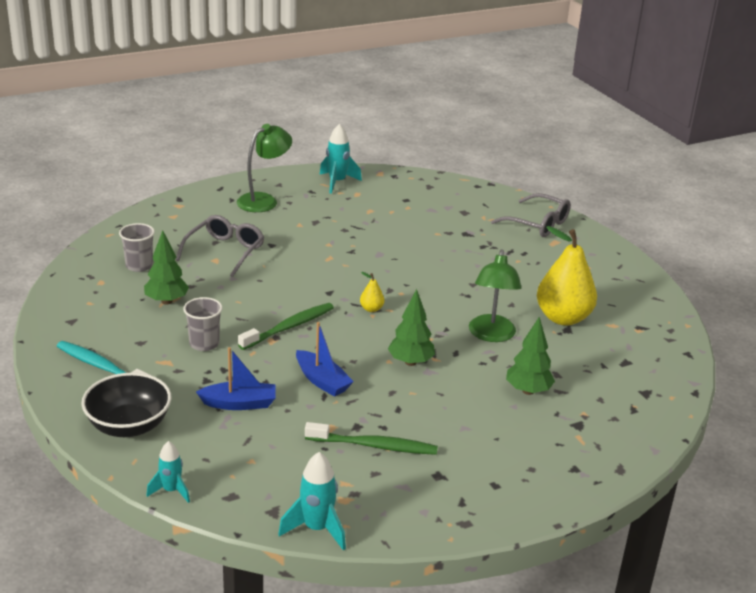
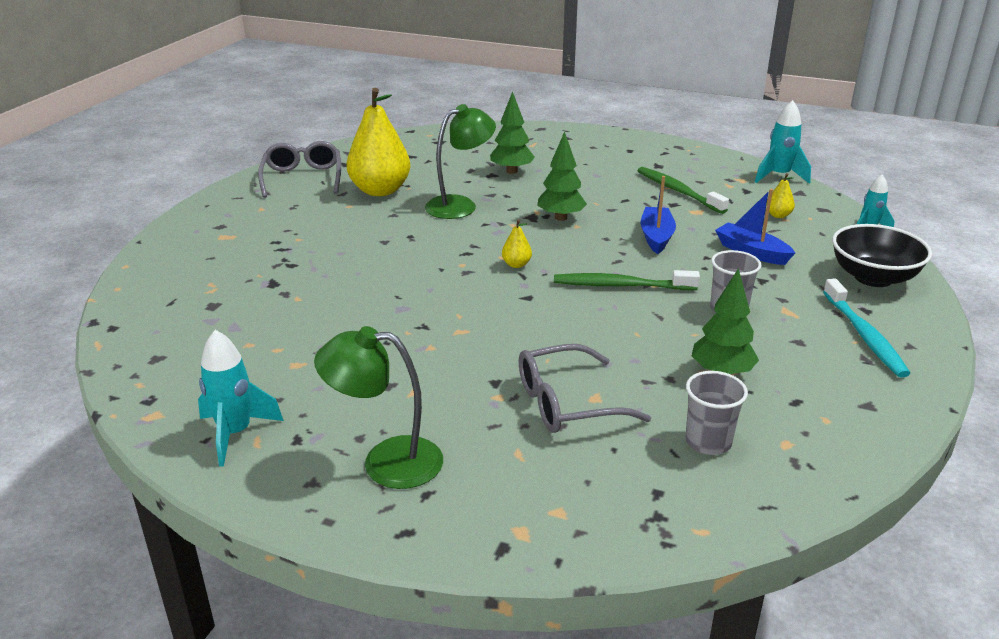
camera: 130 degrees left, 0 degrees up
(261, 462) = (778, 215): none -> yellow pear
(538, 224) = (189, 257): grey glasses -> grey glasses (302, 178)

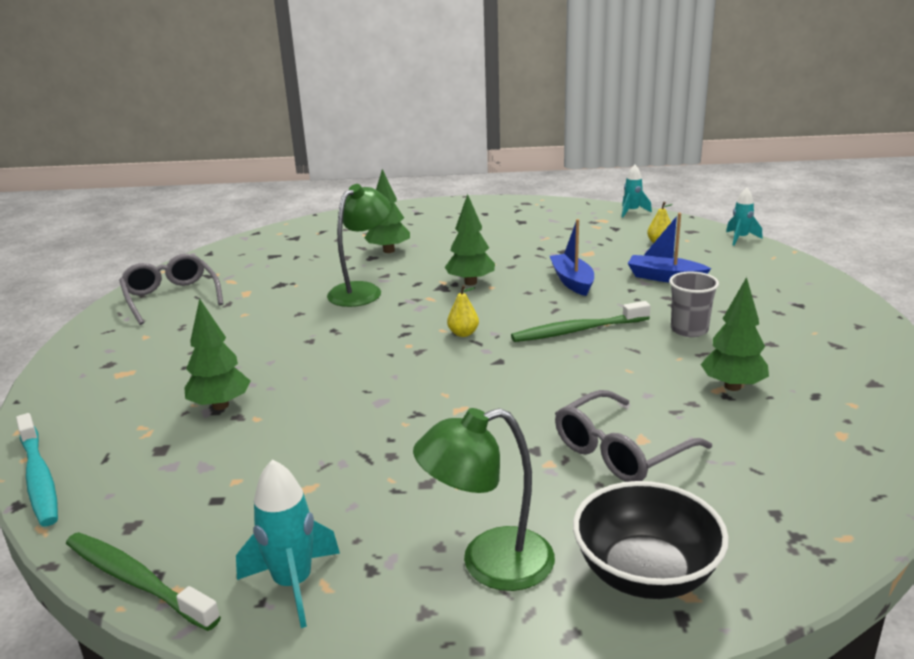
camera: 20 degrees left, 5 degrees down
(278, 281) = (220, 405): none -> green tree
(380, 190) = (267, 293): yellow pear -> none
(678, 191) = (557, 239): green toothbrush -> green toothbrush (136, 581)
(708, 442) = (777, 452): grey cup -> none
(779, 176) = (632, 212): turquoise rocket -> turquoise rocket, size x0.66
(864, 335) = (817, 326): turquoise toothbrush -> turquoise toothbrush (39, 478)
(873, 277) = (780, 277): black bowl -> black bowl (645, 573)

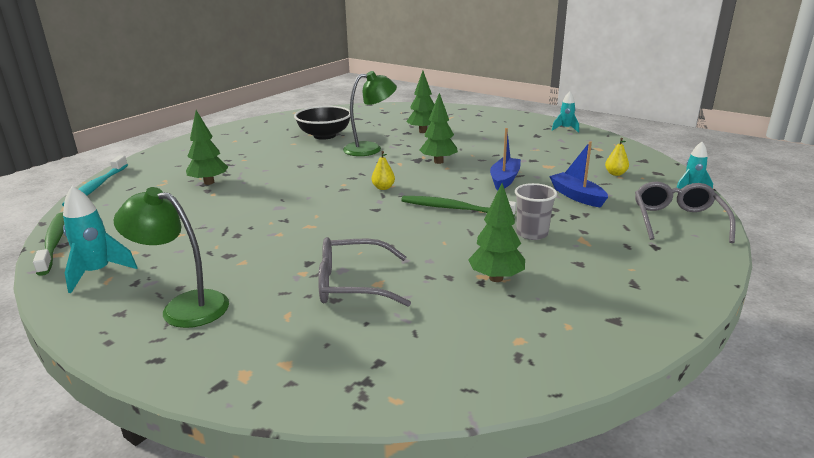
camera: 35 degrees right, 0 degrees up
(171, 297) = (276, 126): grey glasses -> grey glasses (677, 220)
(632, 212) = (632, 148): turquoise rocket -> turquoise rocket (565, 129)
(645, 573) = (244, 352): black bowl -> black bowl (324, 135)

